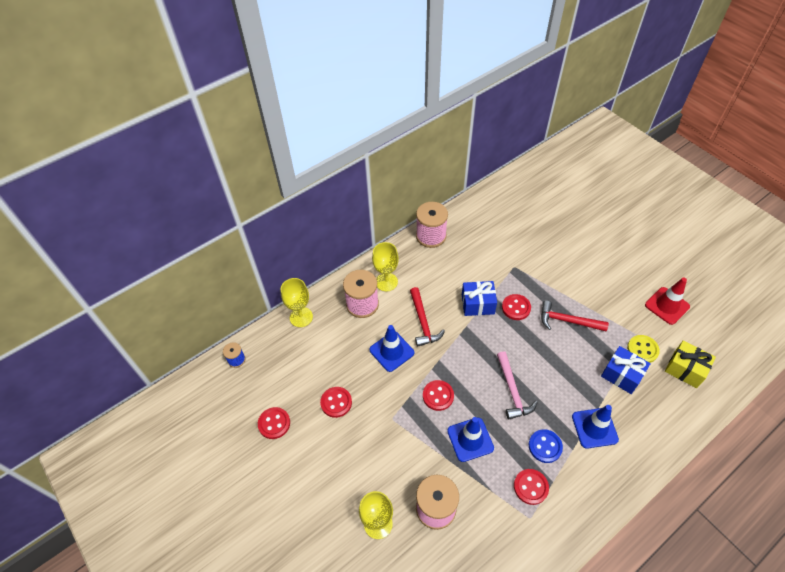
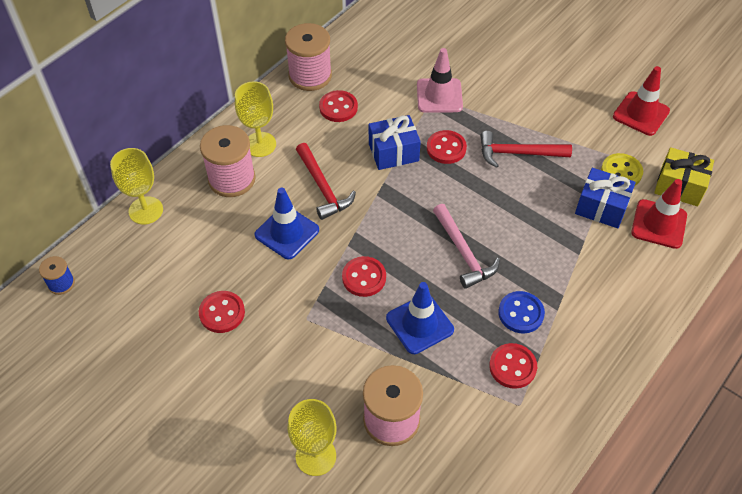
camera: 15 degrees left, 0 degrees up
(274, 423) = (137, 357): red button -> red button (338, 107)
(519, 266) = (439, 96): none -> pink traffic cone
(594, 428) = (580, 278): blue traffic cone -> none
(663, 397) = (659, 224): none -> red traffic cone

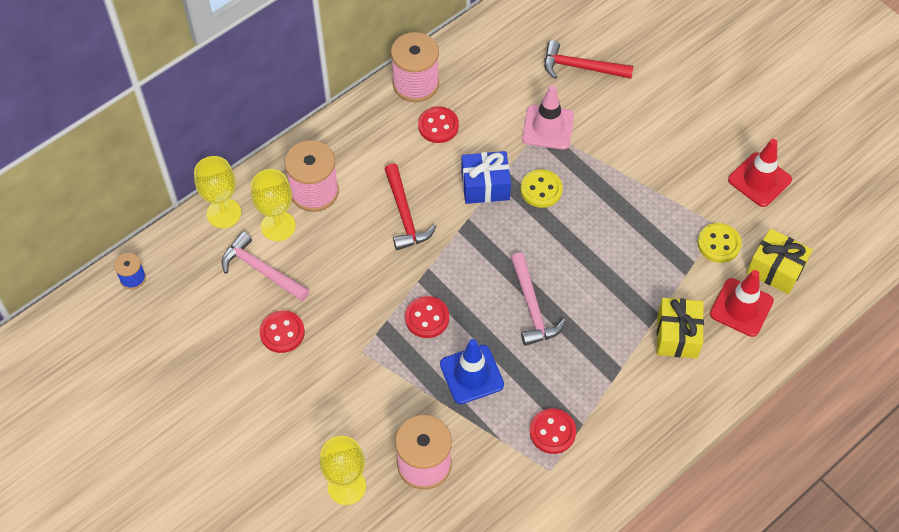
camera: 10 degrees right, 5 degrees up
(191, 257) = (261, 270): none -> pink hammer
(260, 144) = (349, 157): yellow goblet -> yellow goblet (278, 226)
(287, 232) = (359, 258): blue traffic cone -> none
(446, 148) = (541, 189): red button -> yellow button
(518, 153) = (615, 206): red hammer -> red hammer (581, 67)
(521, 313) = (574, 379): blue button -> none
(601, 207) = (686, 280): blue gift -> none
(607, 258) = (677, 335): none -> yellow gift

